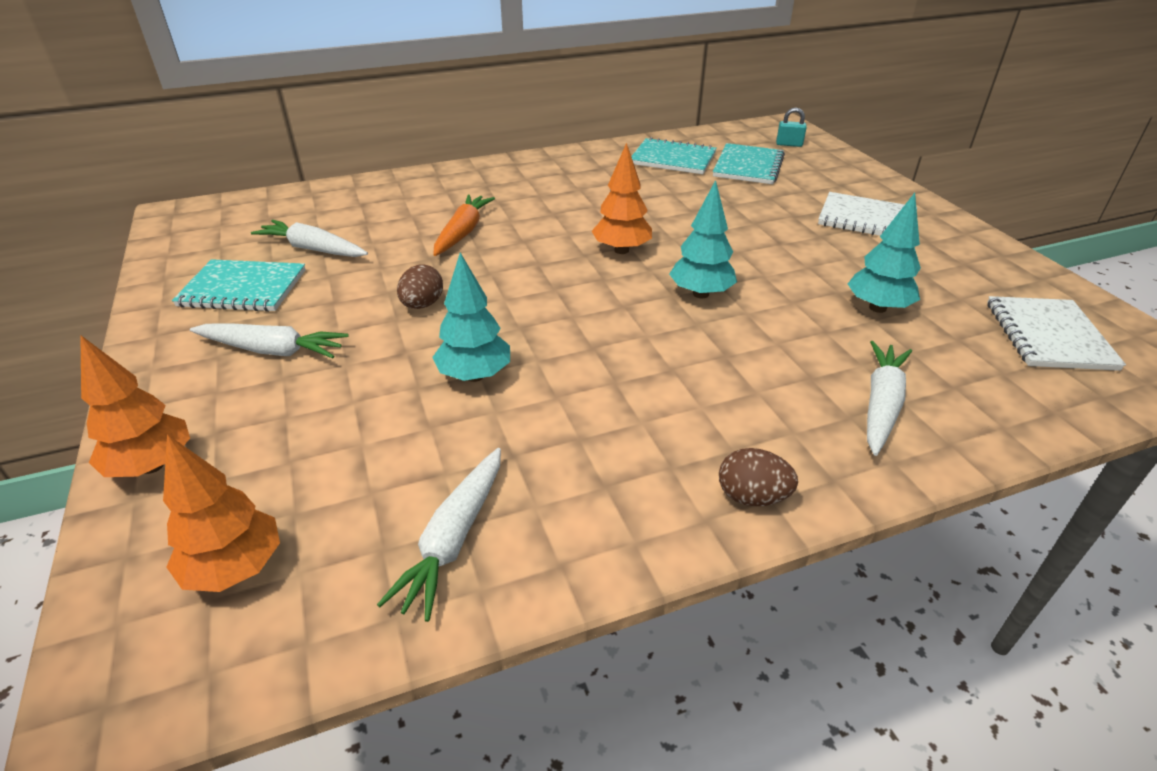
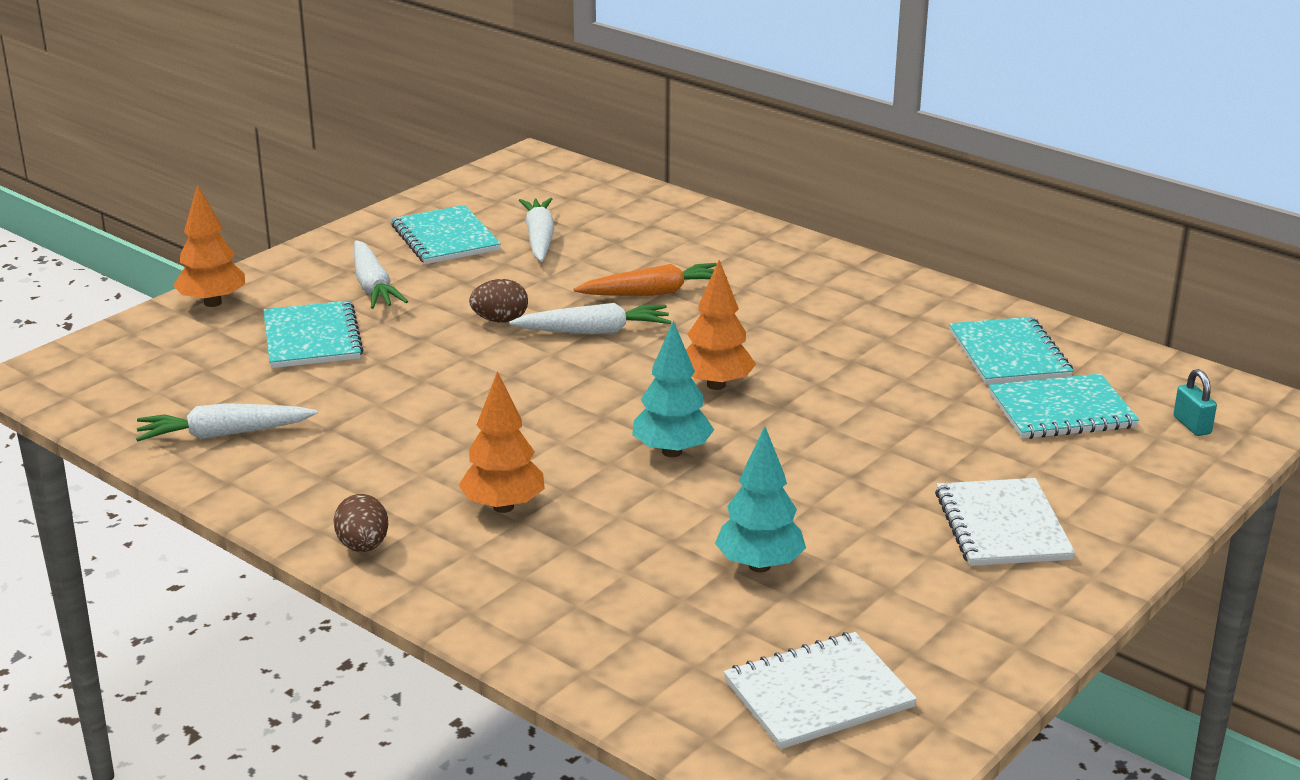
camera: 60 degrees right, 10 degrees down
(235, 568) = (146, 370): orange tree -> orange tree (503, 506)
(323, 416) = (312, 338): none -> turquoise notebook
(475, 375) = (417, 379): turquoise tree -> none
(881, 404) = (559, 593): white carrot -> white carrot (594, 331)

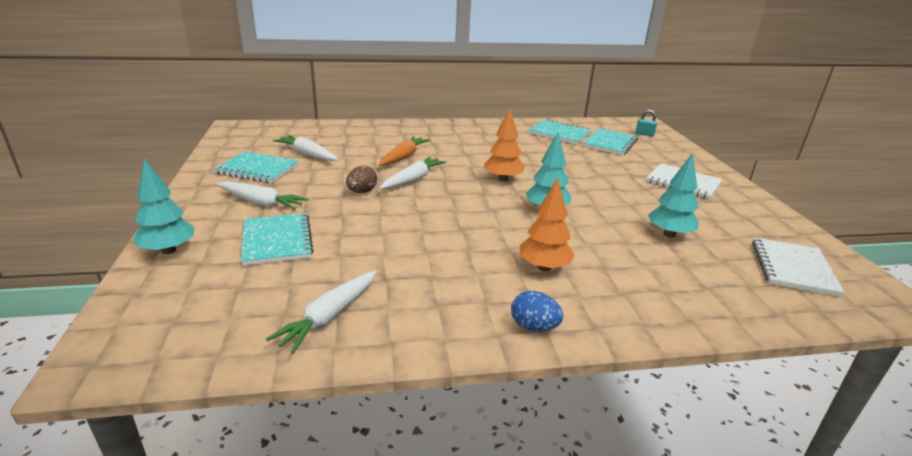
camera: 50 degrees left, 0 degrees up
(213, 303) = (168, 250): orange tree -> turquoise tree
(312, 338) = (277, 240): turquoise notebook -> turquoise notebook turned 45 degrees clockwise
(363, 546) = (534, 327): brown egg -> blue egg

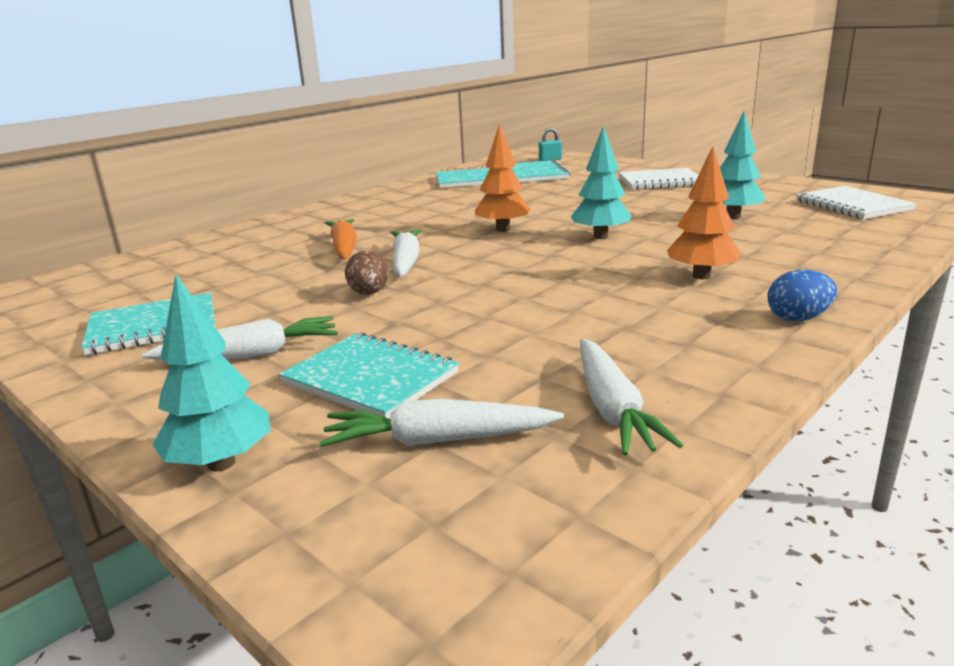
camera: 35 degrees left, 5 degrees down
(307, 154) = (199, 287): white carrot -> white carrot (438, 440)

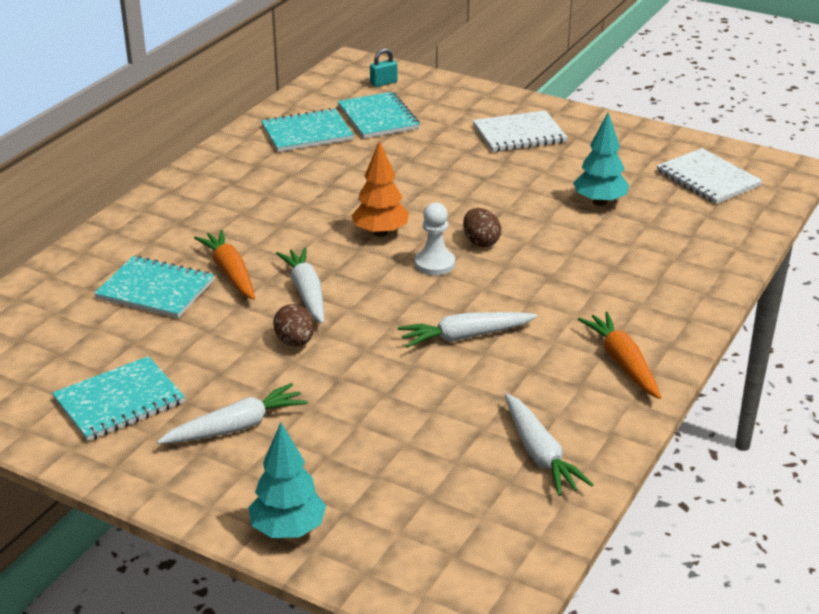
camera: 15 degrees left, 10 degrees up
(370, 378) = (351, 443): turquoise notebook -> turquoise notebook (155, 290)
(438, 440) = (430, 494): white carrot -> white carrot (465, 337)
(546, 248) = (434, 264): none -> white pawn
(600, 236) = (481, 242): turquoise tree -> brown egg
(701, 276) = (581, 299): orange tree -> none
(746, 328) = (622, 363): none -> orange carrot
(798, 318) = (660, 349): blue egg -> none

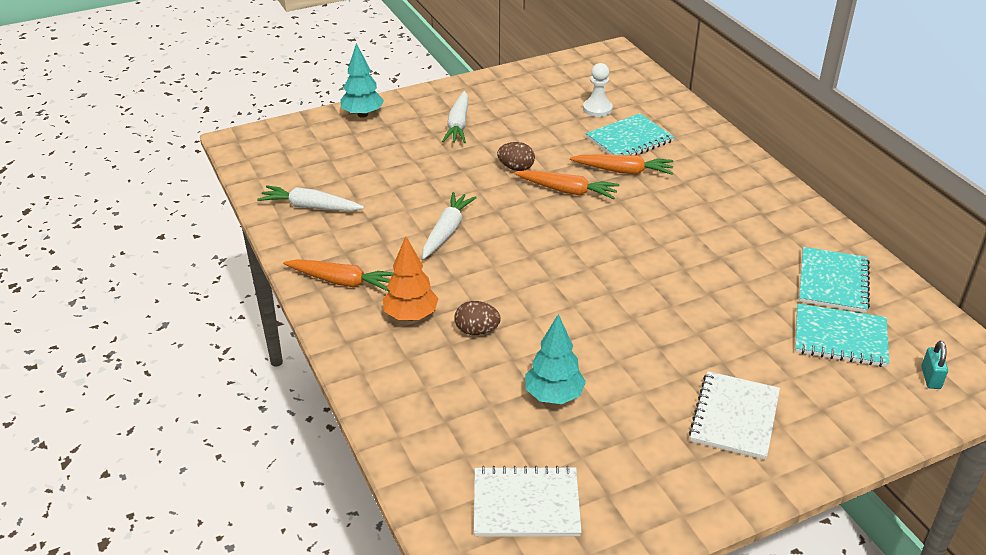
camera: 125 degrees right, 5 degrees up
(119, 401) = (522, 100): turquoise notebook -> none
(306, 293) = (567, 191): white carrot -> orange carrot
(380, 233) = (617, 251): orange tree -> orange tree (411, 316)
(434, 264) = (548, 258): white pawn -> white pawn (597, 109)
(481, 242) = (556, 294): brown egg -> brown egg (477, 331)

